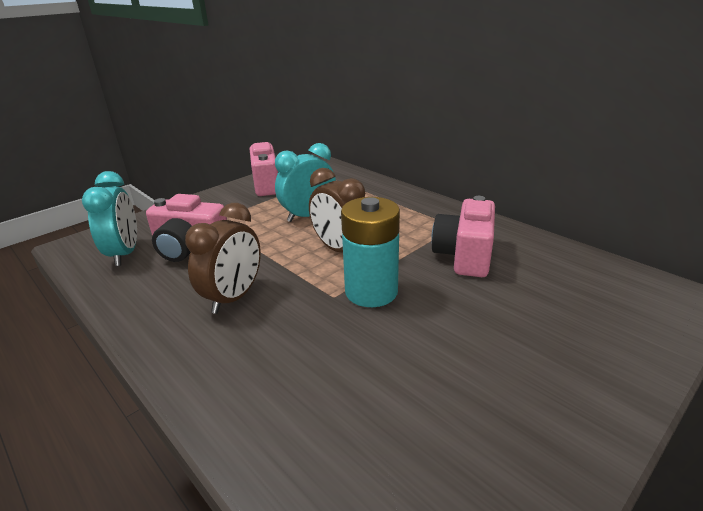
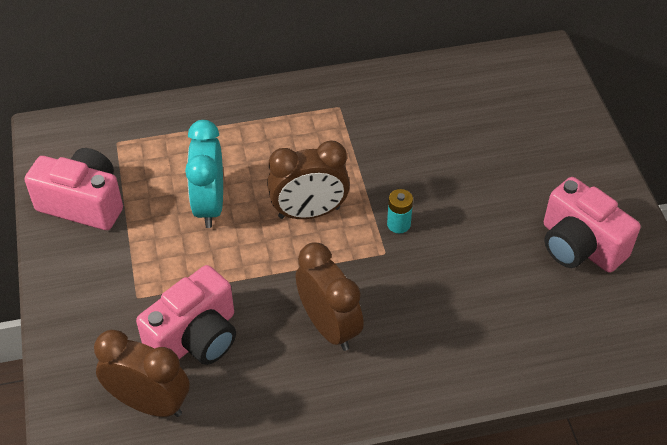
camera: 60 degrees left, 20 degrees up
(125, 254) = (149, 403): turquoise clock -> brown clock
(371, 292) = (398, 224): turquoise battery -> turquoise battery, size x0.44
(464, 256) = (395, 133): pink camera -> pink camera (579, 246)

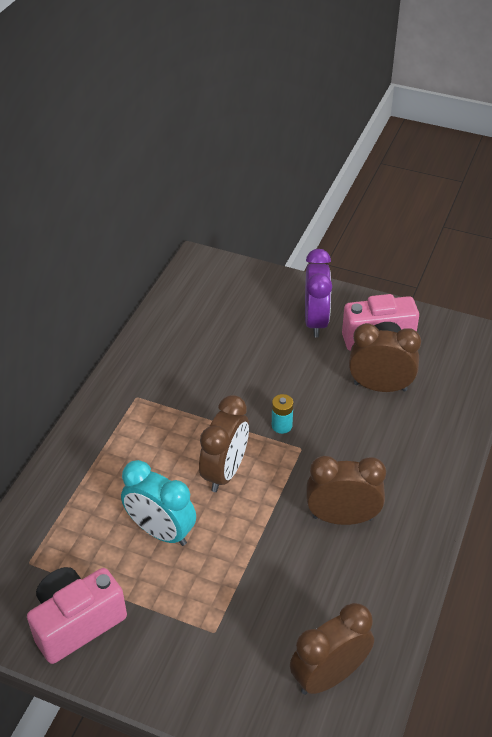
camera: 55 degrees left, 5 degrees down
(196, 337) = (288, 610): pink camera -> none
(521, 275) = (380, 387): none -> brown clock
(558, 180) = (315, 321): none -> purple clock

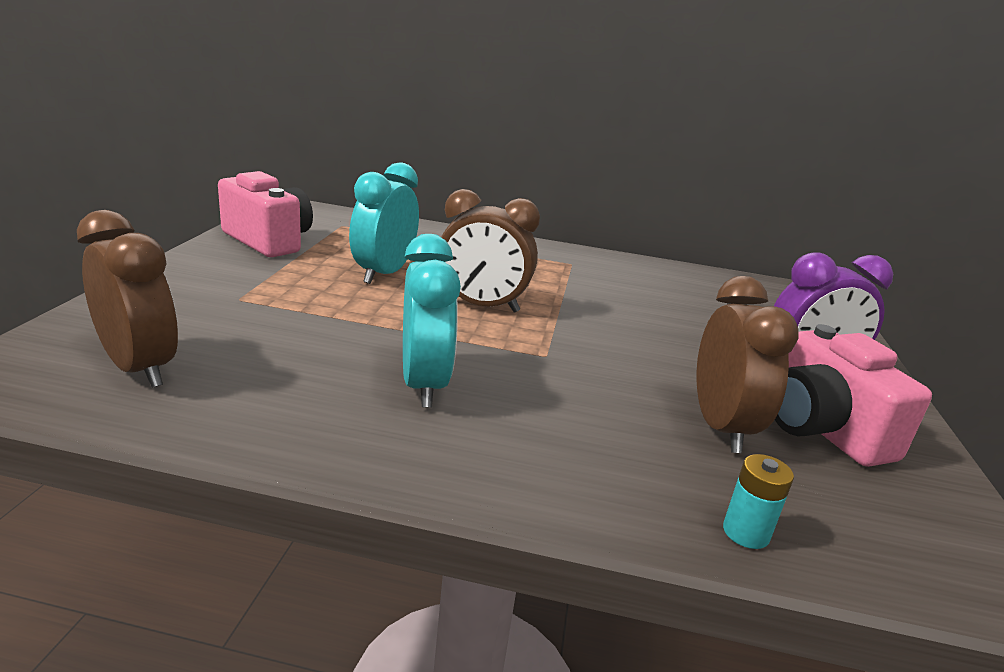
camera: 75 degrees right, 20 degrees down
(281, 426) = (579, 342): turquoise battery -> turquoise battery (746, 532)
(342, 517) = (424, 384): brown clock -> turquoise clock

